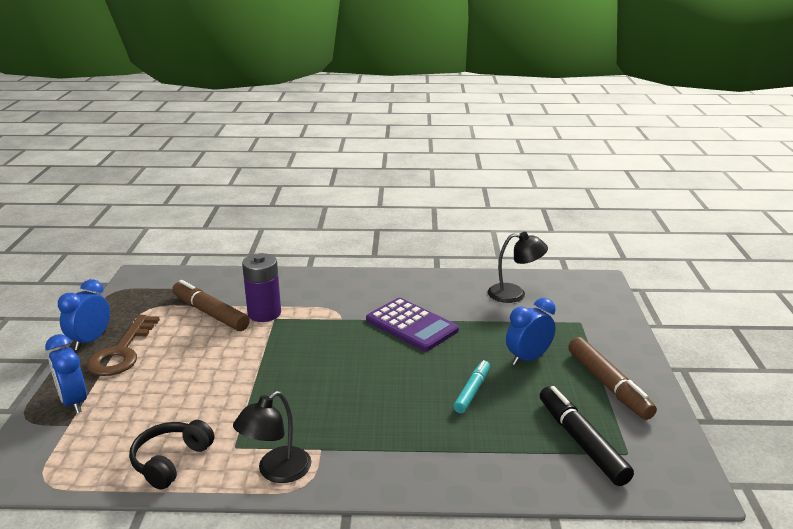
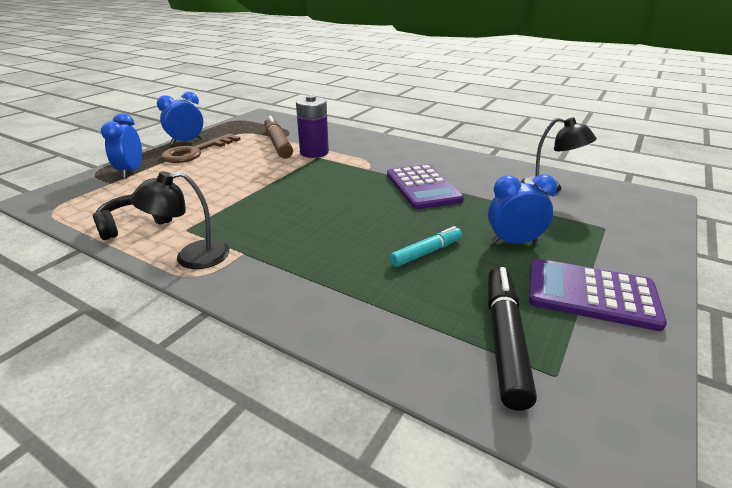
camera: 30 degrees right, 5 degrees up
(608, 385) = (591, 294): brown marker -> purple calculator

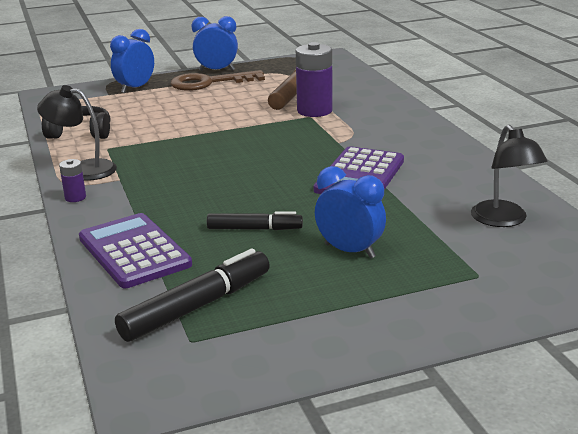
camera: 40 degrees right, 5 degrees down
(227, 287) = (75, 197): none -> purple battery
(426, 252) = (254, 229): turquoise marker -> black marker
(591, 294) = (333, 313): purple calculator -> purple calculator (134, 251)

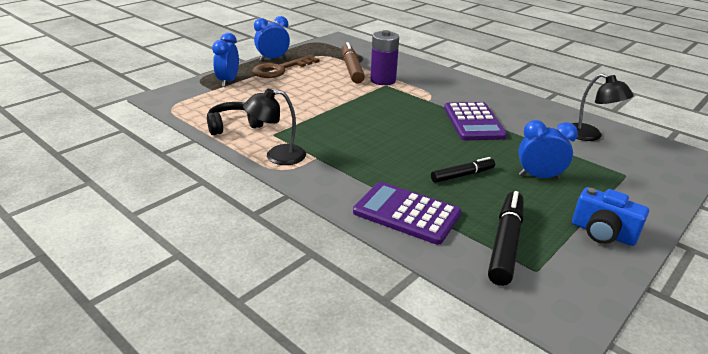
camera: 30 degrees left, 5 degrees up
(75, 197) = (303, 180): purple battery -> none
(334, 328) = (602, 233): none -> blue camera

